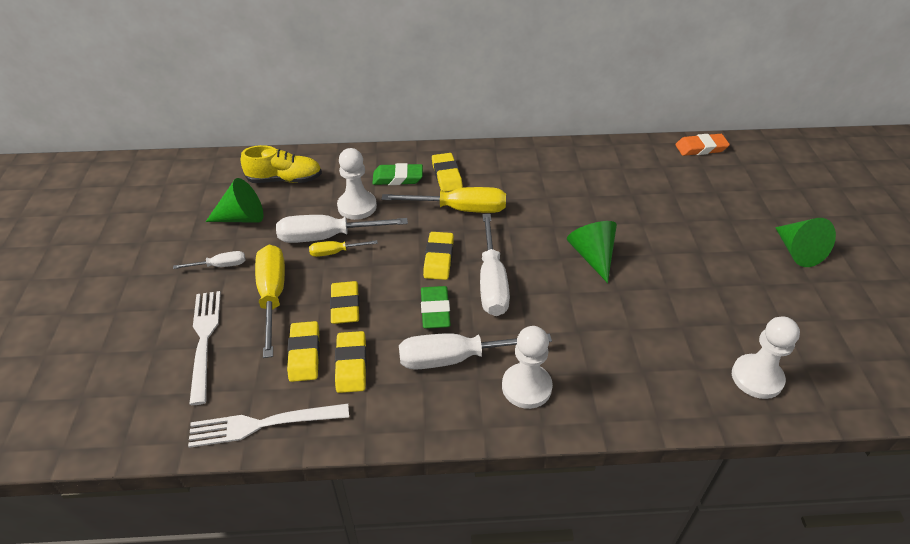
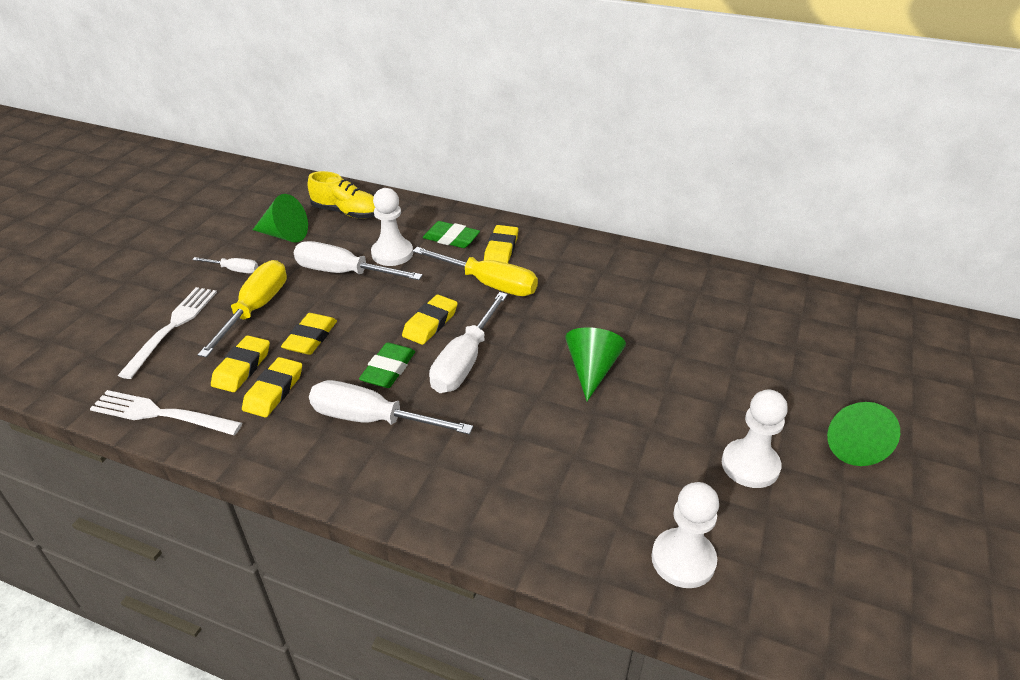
camera: 25 degrees right, 5 degrees down
(335, 252) = (340, 288): yellow screwdriver -> none
(526, 387) = (418, 471): white pawn -> white pawn (750, 465)
(701, 148) = (815, 297): orange eraser -> none

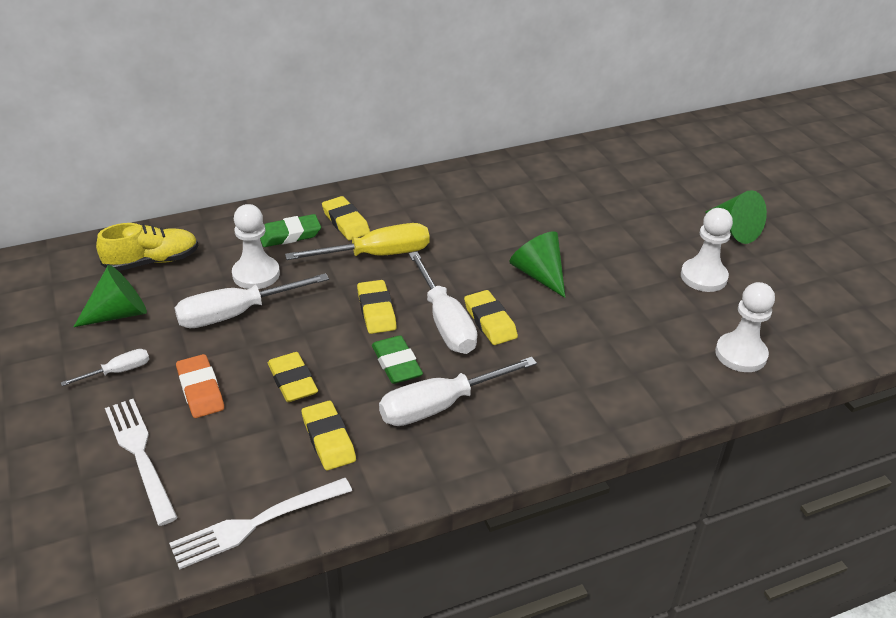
camera: 45 degrees left, 0 degrees up
(242, 367) = (269, 441): yellow eraser -> yellow eraser (490, 321)
(256, 309) = (200, 390): yellow screwdriver -> orange eraser

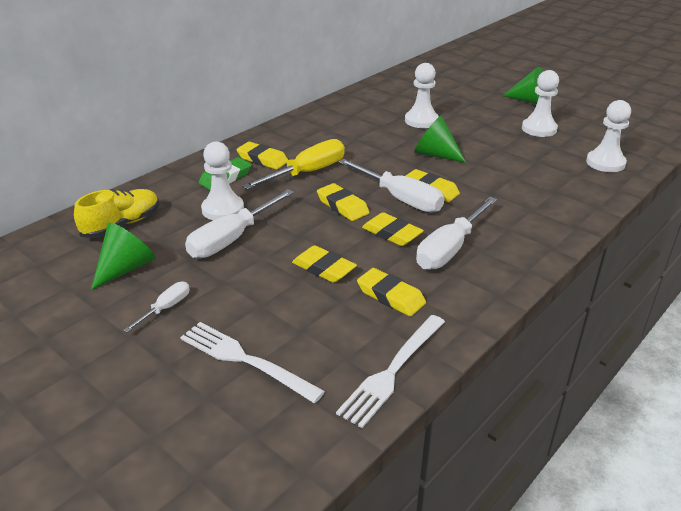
camera: 25 degrees left, 5 degrees down
(200, 390) = (253, 298): orange eraser -> none
(396, 364) = (392, 233): green eraser -> yellow eraser
(567, 221) = (421, 121): none -> white pawn

